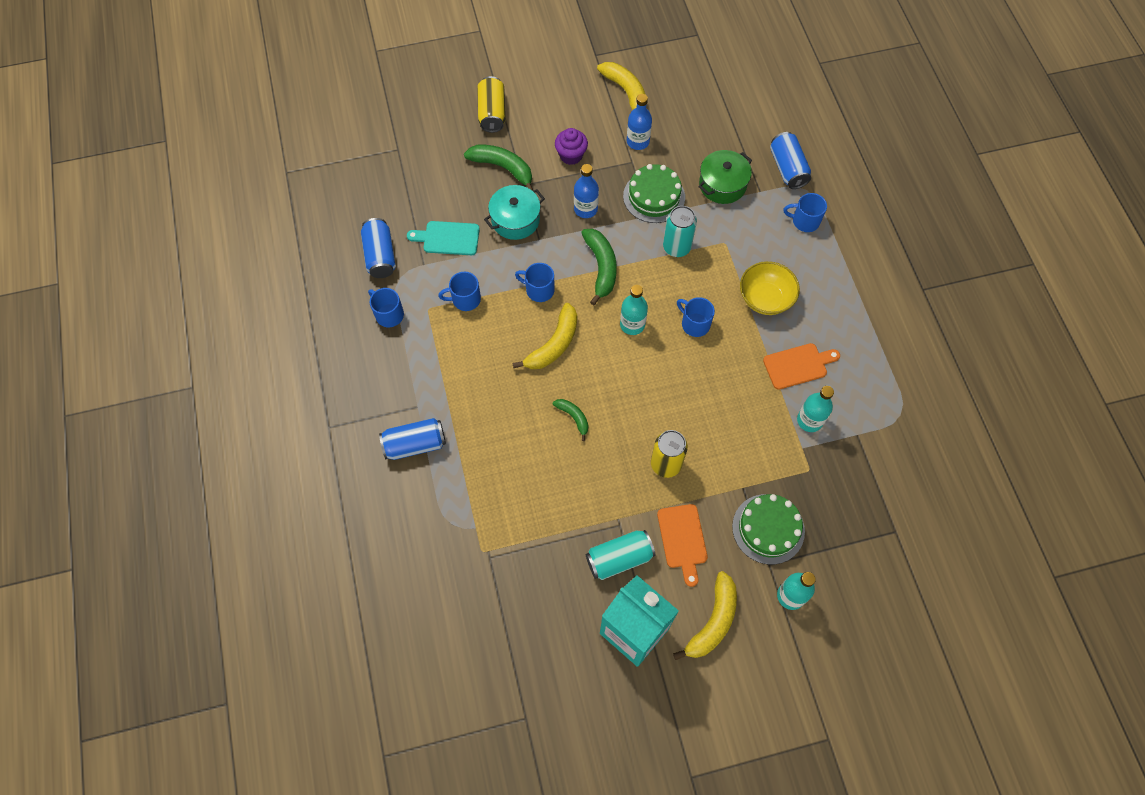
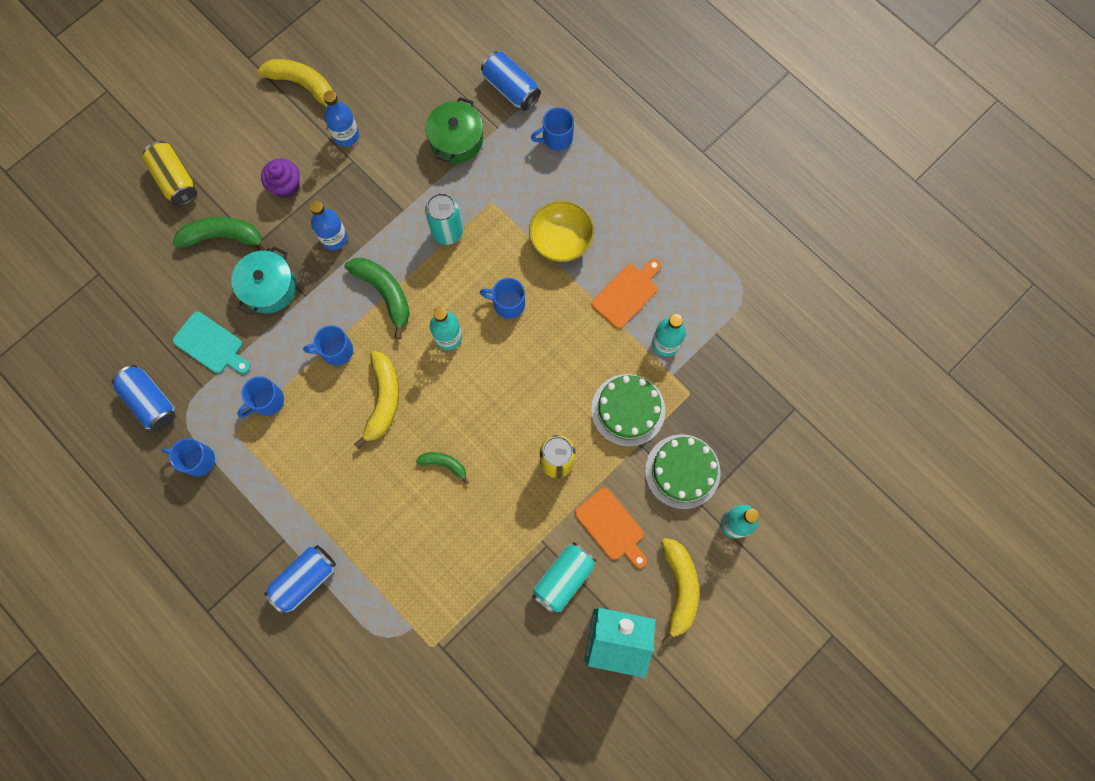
camera: 30 degrees left, 10 degrees up
(448, 238) = (211, 344): turquoise cutting board -> turquoise cutting board turned 120 degrees counterclockwise
(654, 196) = (395, 188): green cake -> green cake (628, 410)

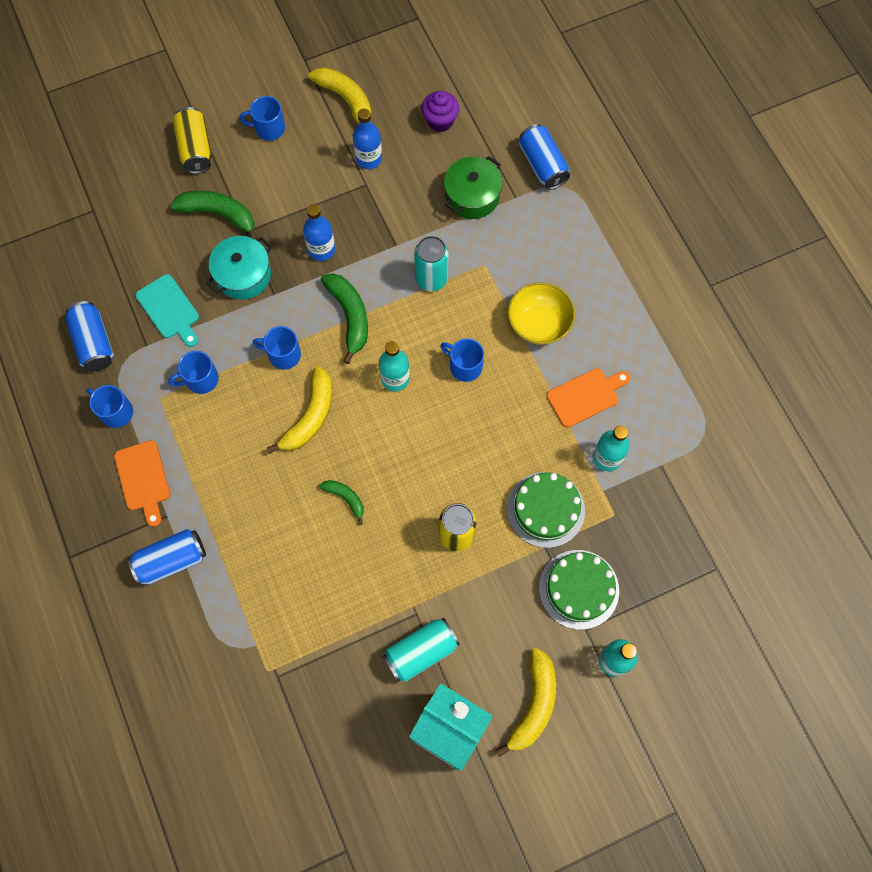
camera: 20 degrees right, 5 degrees down
(286, 186) = (295, 187): purple cupcake -> purple cupcake (440, 121)
(556, 138) = (570, 225): blue mug -> blue mug (268, 128)
(611, 526) = (487, 618): orange cutting board -> orange cutting board (143, 479)

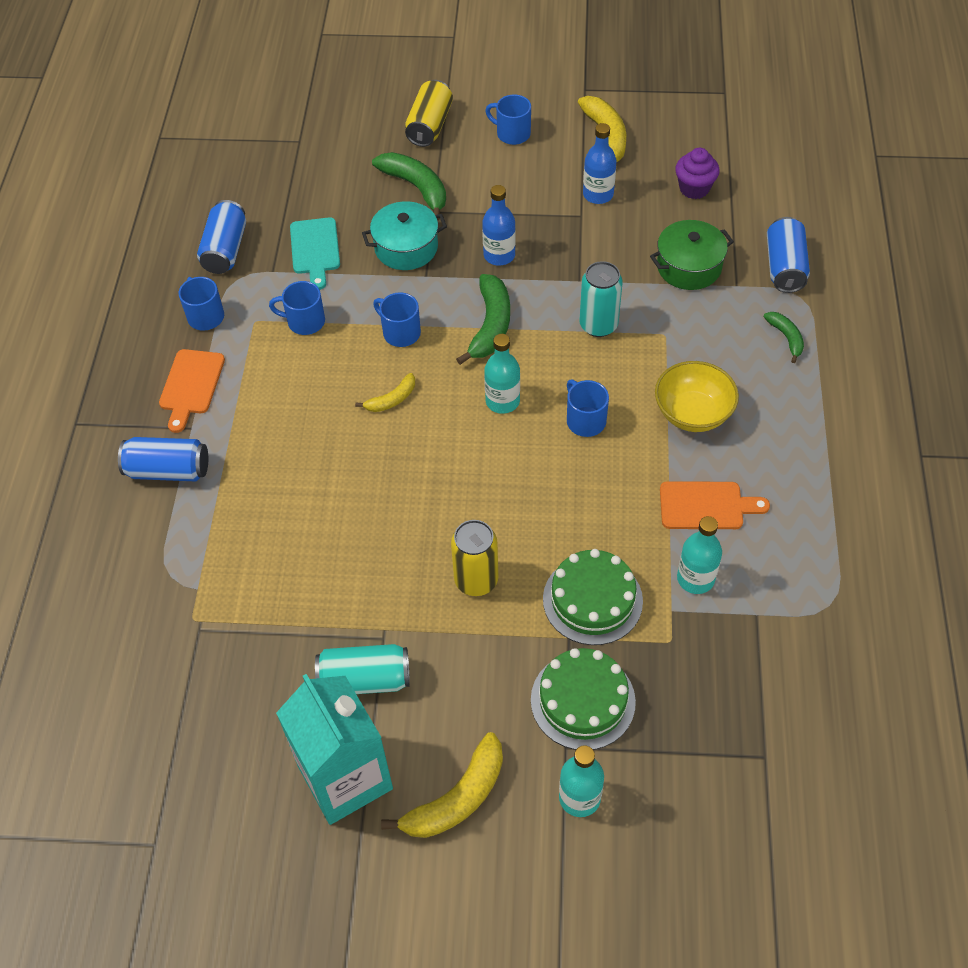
camera: 30 degrees right, 15 degrees down
(310, 416) = (392, 399): yellow banana -> yellow banana, size x0.56
(346, 498) = (380, 491): green banana -> green banana (786, 338)

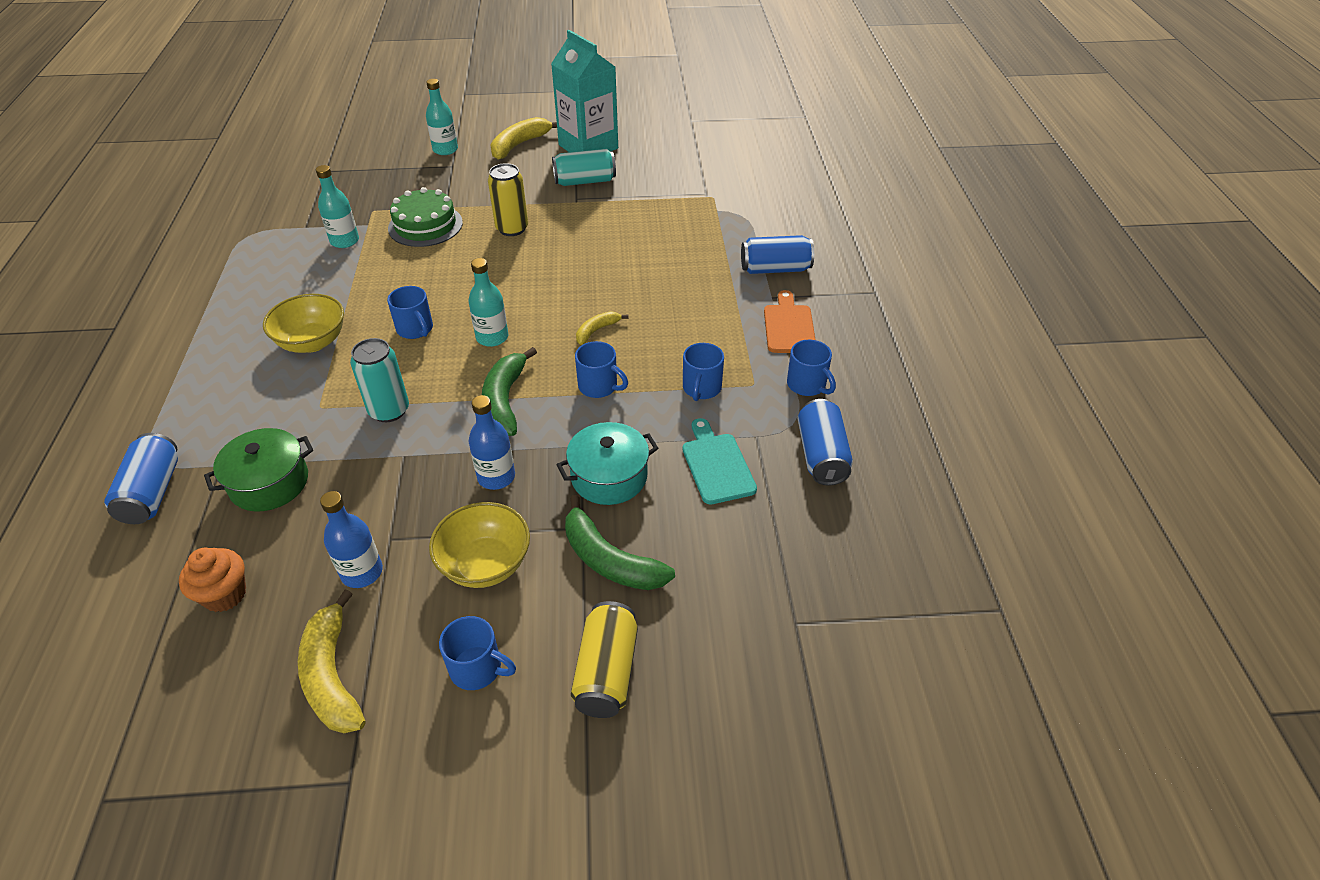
camera: 170 degrees right, 10 degrees down
(305, 321) = (701, 388): blue mug -> blue mug turned 105 degrees clockwise
(507, 192) = (485, 564): none -> yellow bowl
(583, 700) = (438, 183): green cake -> none
(694, 188) = (225, 594): purple cupcake -> orange cupcake
(706, 506) = (322, 281): orange cutting board -> none
(786, 338) = (189, 415): green banana -> none

